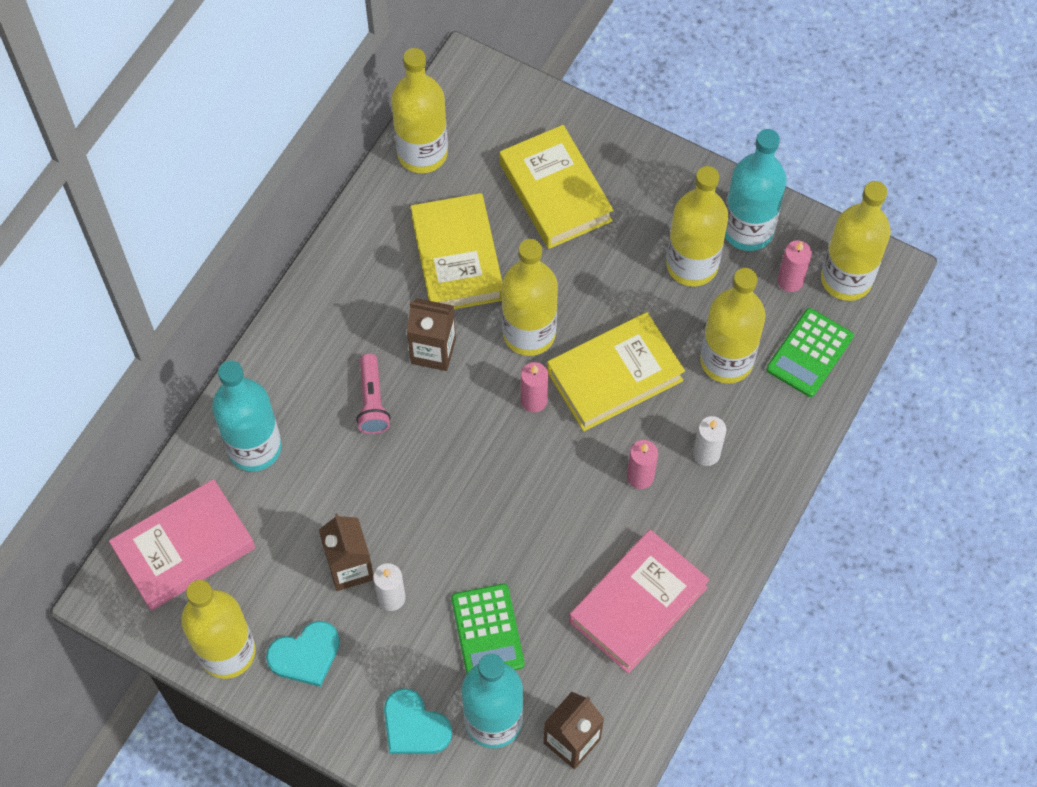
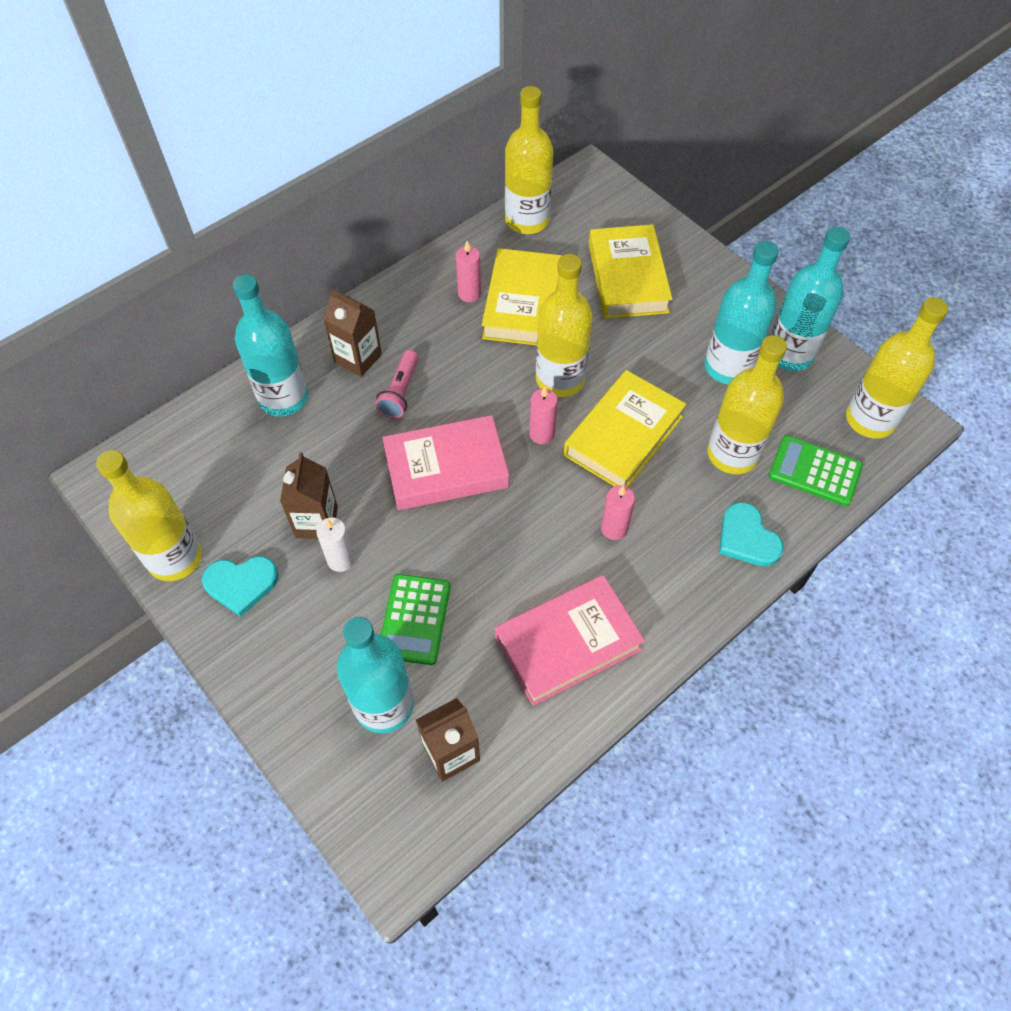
camera: 20 degrees right, 5 degrees down
(184, 549) = (184, 460): pink book -> pink book (446, 468)
(414, 726) = (308, 683): turquoise heart -> turquoise heart (747, 538)
(433, 351) = (470, 368): brown carton -> brown carton (358, 358)
(614, 376) = (623, 436): yellow book -> yellow book turned 45 degrees counterclockwise
(692, 265) = (728, 367): yellow bottle -> turquoise bottle
(706, 453) = (684, 528): white candle -> none
(790, 281) = (816, 405): pink candle -> pink candle (469, 294)
(809, 353) = (814, 471): green calculator -> green calculator turned 60 degrees clockwise

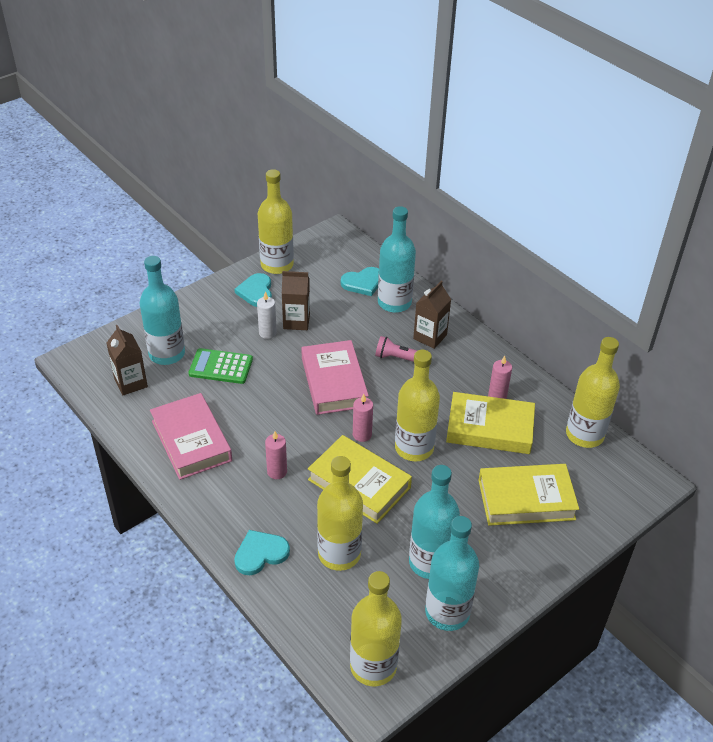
camera: 90 degrees right, 15 degrees down
(235, 437) = (363, 283): none -> turquoise heart
(814, 471) = (319, 611): green calculator -> none

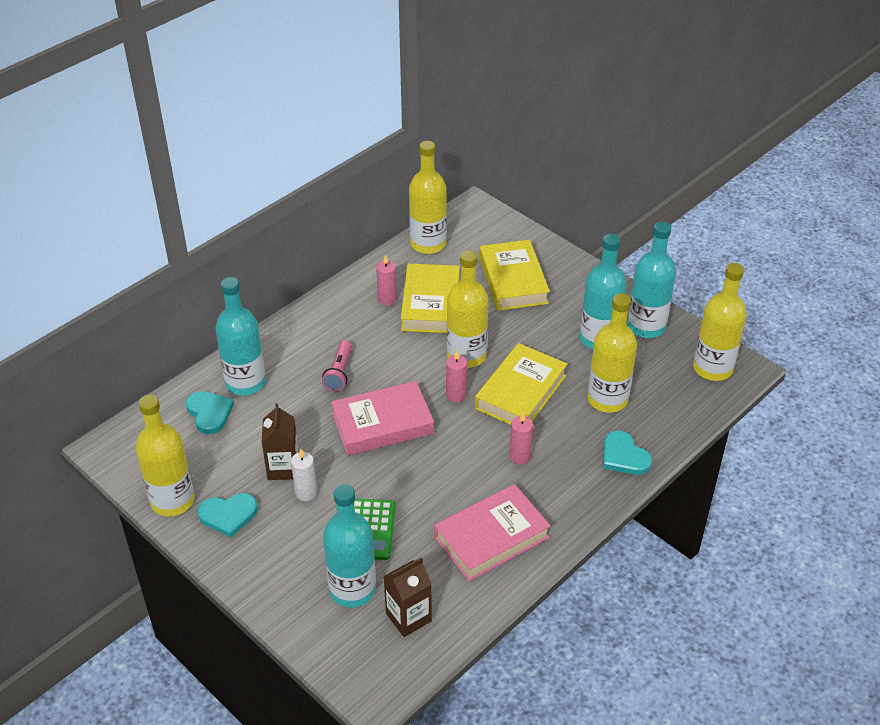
camera: 95 degrees left, 0 degrees up
(430, 337) = (302, 351): brown carton -> none

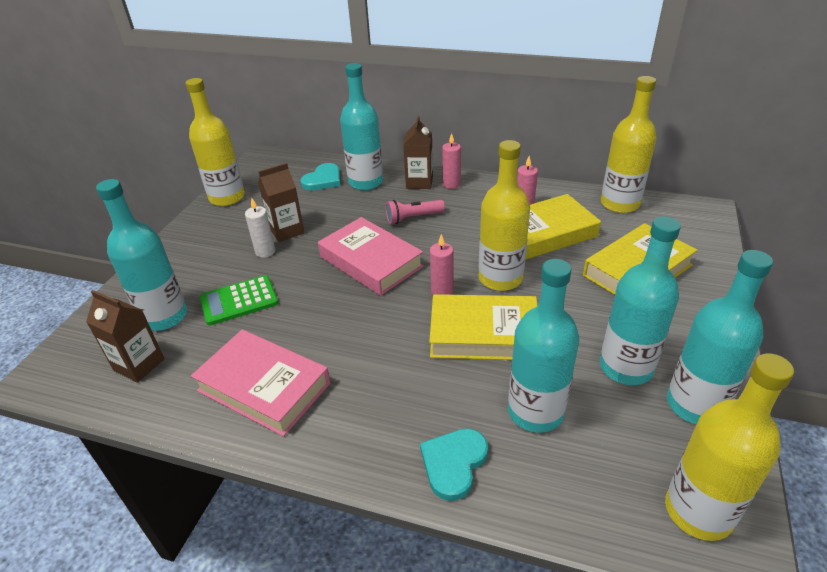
camera: 65 degrees right, 5 degrees down
(228, 515) = (223, 225): turquoise heart -> none
(282, 345) = (419, 182): none -> brown carton
(519, 457) = (390, 367): pink candle -> pink candle (451, 184)
(607, 399) = (535, 411): yellow bottle -> turquoise bottle

